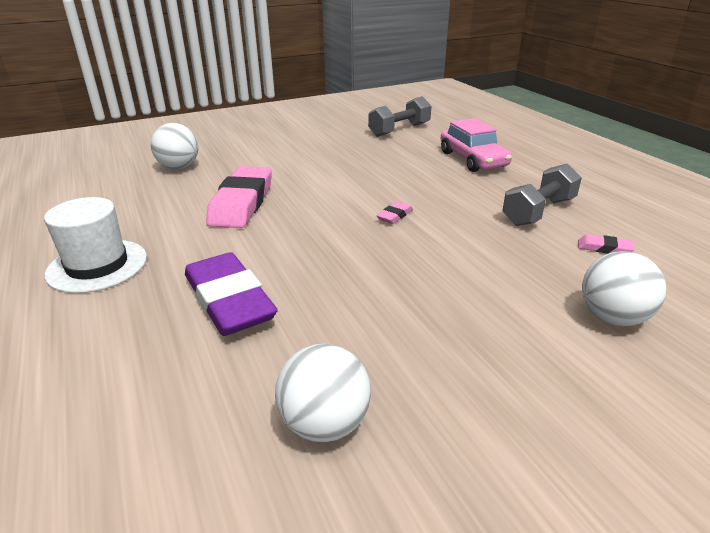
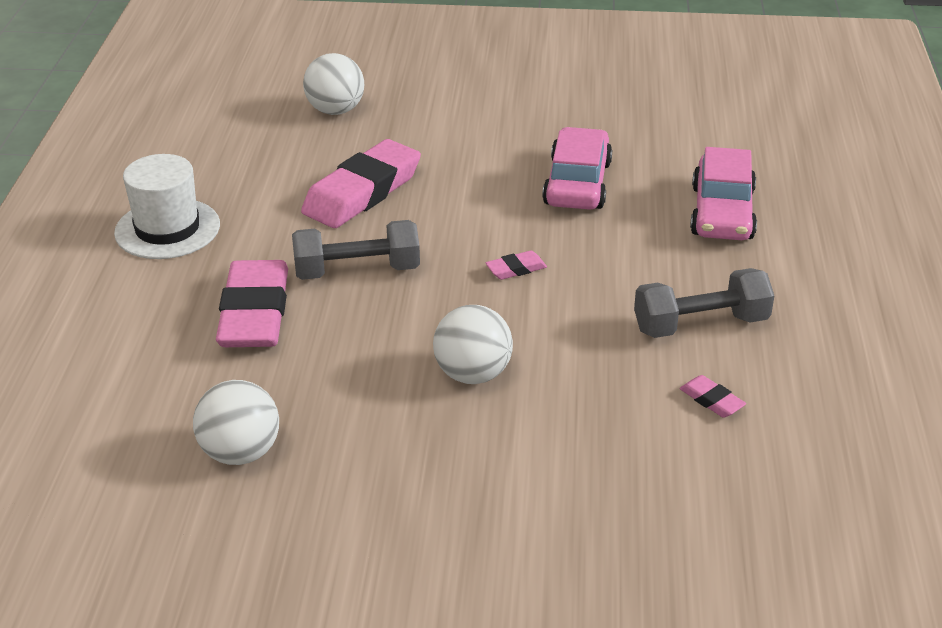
camera: 30 degrees right, 5 degrees up
(229, 301) = (254, 313): purple eraser -> pink eraser
(377, 166) = (577, 183): none -> pink car
(399, 130) = (682, 124): grey dumbbell -> grey dumbbell (357, 271)
(612, 317) = (602, 474): white ball -> white ball (473, 374)

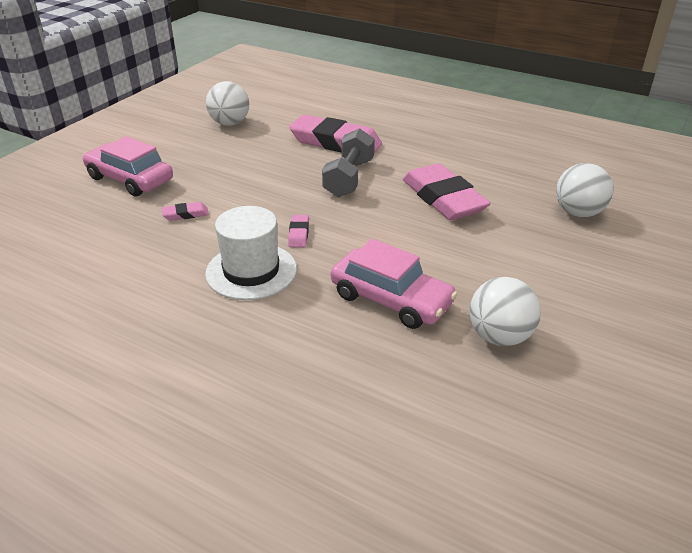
camera: 115 degrees right, 0 degrees up
(167, 229) = (442, 132): white hat -> white hat (251, 271)
(473, 374) = (213, 191): white ball -> white ball (499, 336)
(700, 324) = (158, 292): grey dumbbell -> none
(711, 400) = (88, 266): pink eraser -> pink eraser (185, 214)
(722, 213) = (281, 371): pink car -> pink car (130, 179)

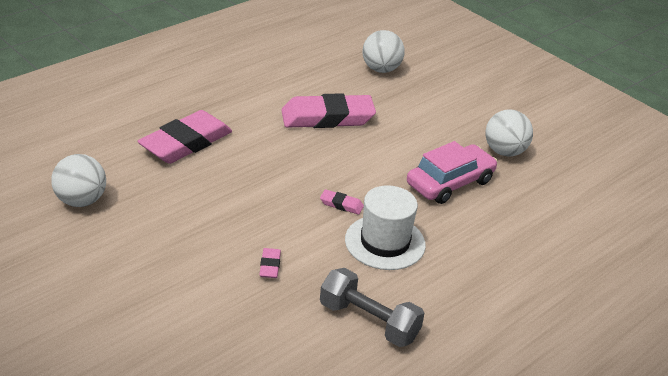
camera: 75 degrees left, 0 degrees up
(130, 179) = (168, 296): pink car -> none
(349, 178) = (262, 154): grey dumbbell -> grey dumbbell (369, 321)

